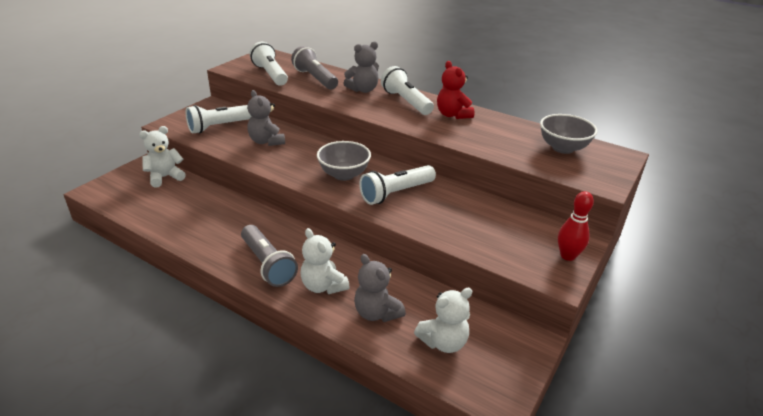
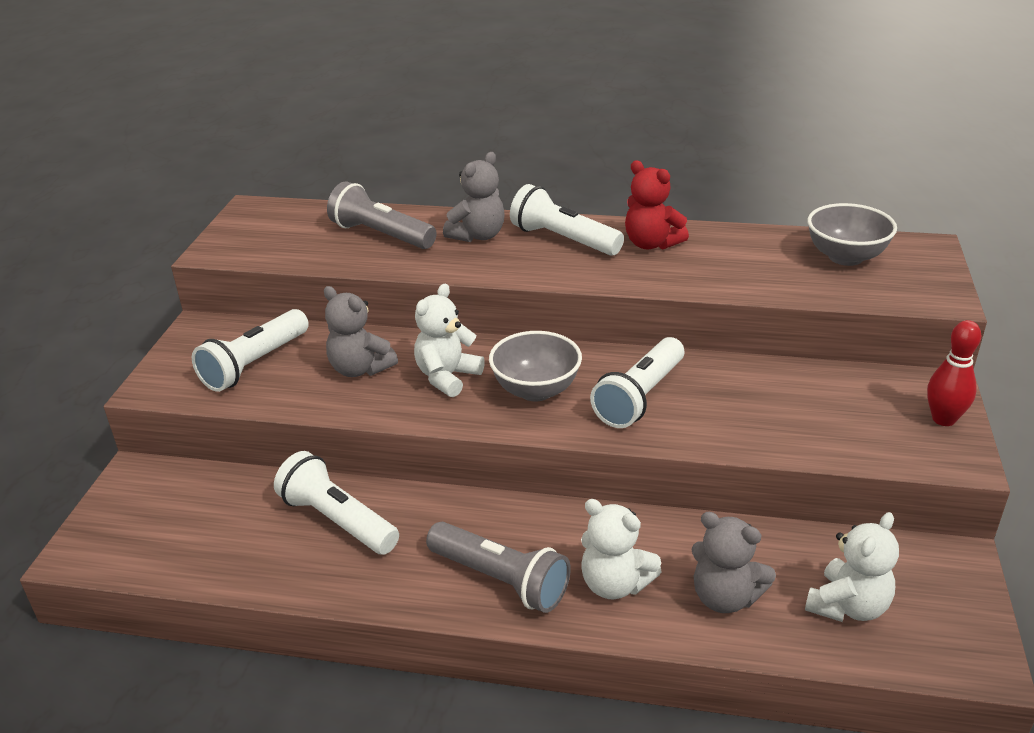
camera: 20 degrees left, 0 degrees up
(165, 177) = (194, 486): white teddy bear -> white teddy bear (447, 377)
(270, 74) = (297, 246): white flashlight -> white flashlight (338, 520)

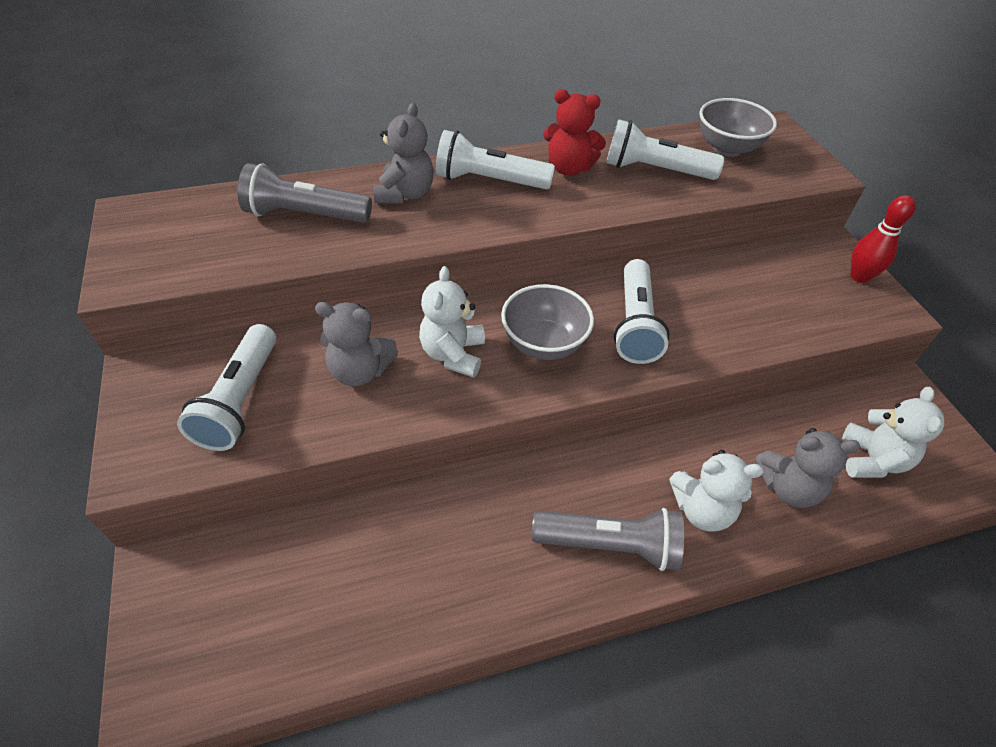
camera: 30 degrees left, 15 degrees up
(338, 520) = (419, 541): white flashlight -> white flashlight (655, 170)

